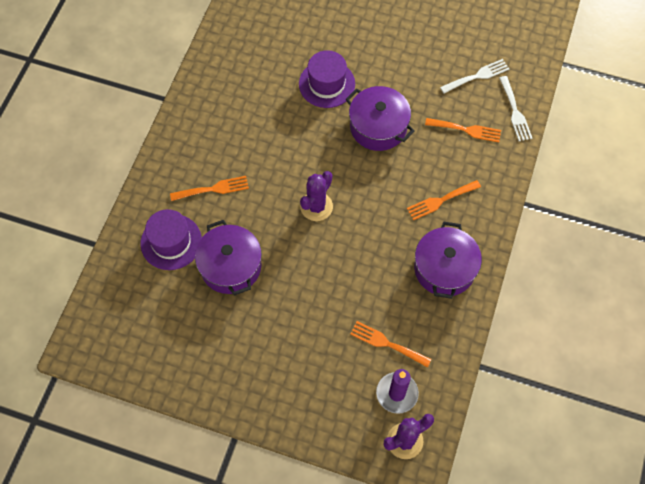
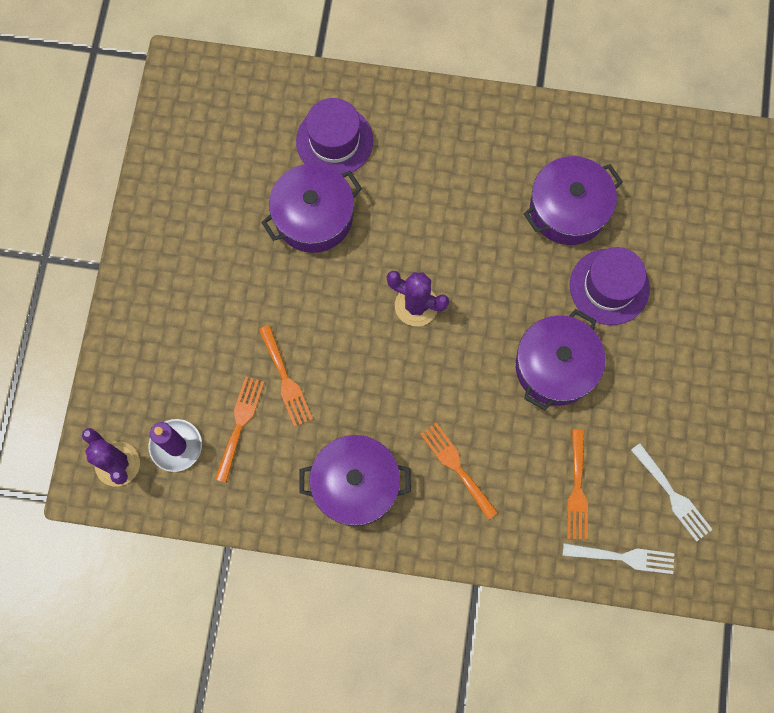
camera: 80 degrees right, 10 degrees up
(213, 189) = (417, 174): orange fork -> orange fork (286, 380)
(264, 98) = (568, 209): none -> purple pot
(515, 111) = (624, 557): white fork -> white fork turned 150 degrees counterclockwise

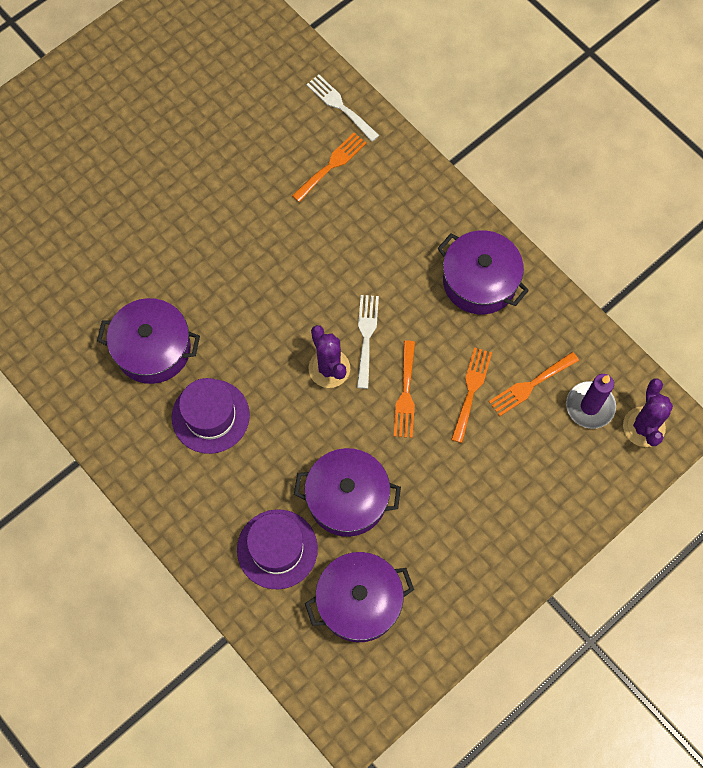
camera: 140 degrees left, 5 degrees down
(456, 467) = (399, 239): orange fork -> orange fork (405, 394)
(555, 367) = (270, 250): purple pot -> purple pot (359, 601)
(609, 287) = (180, 272): purple hat -> purple hat (210, 416)
(672, 495) = (273, 116): white fork -> white fork (366, 336)

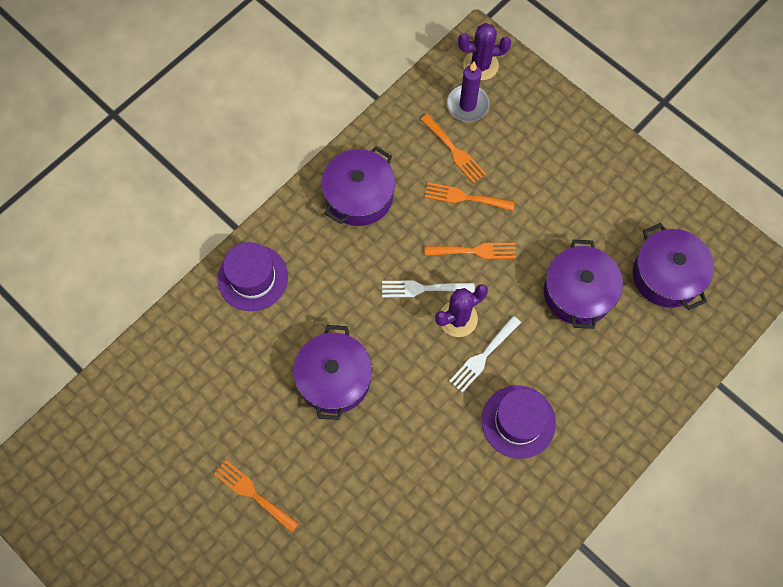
camera: 95 degrees left, 0 degrees up
(153, 349) = (456, 486): purple pot -> purple pot (334, 378)
(277, 549) = (633, 347): purple hat -> purple hat (253, 278)
(331, 165) = (245, 335): orange fork -> orange fork (253, 494)
(340, 106) = (177, 333): white fork -> white fork (483, 356)

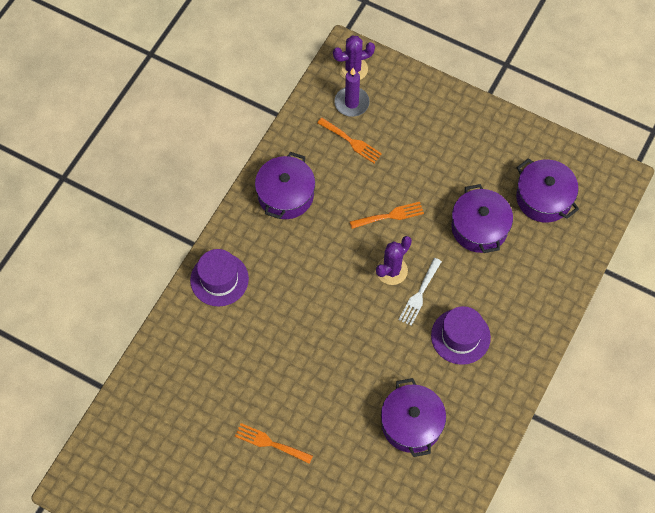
camera: 15 degrees left, 5 degrees down
(334, 378) = (308, 340): purple pot -> purple pot (411, 424)
(423, 288) = (357, 254): white fork -> none
(465, 197) = (370, 176): orange fork -> none

